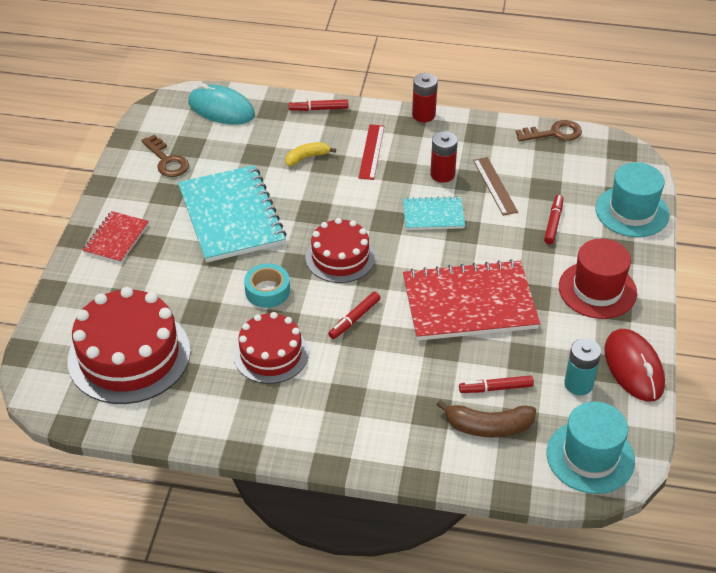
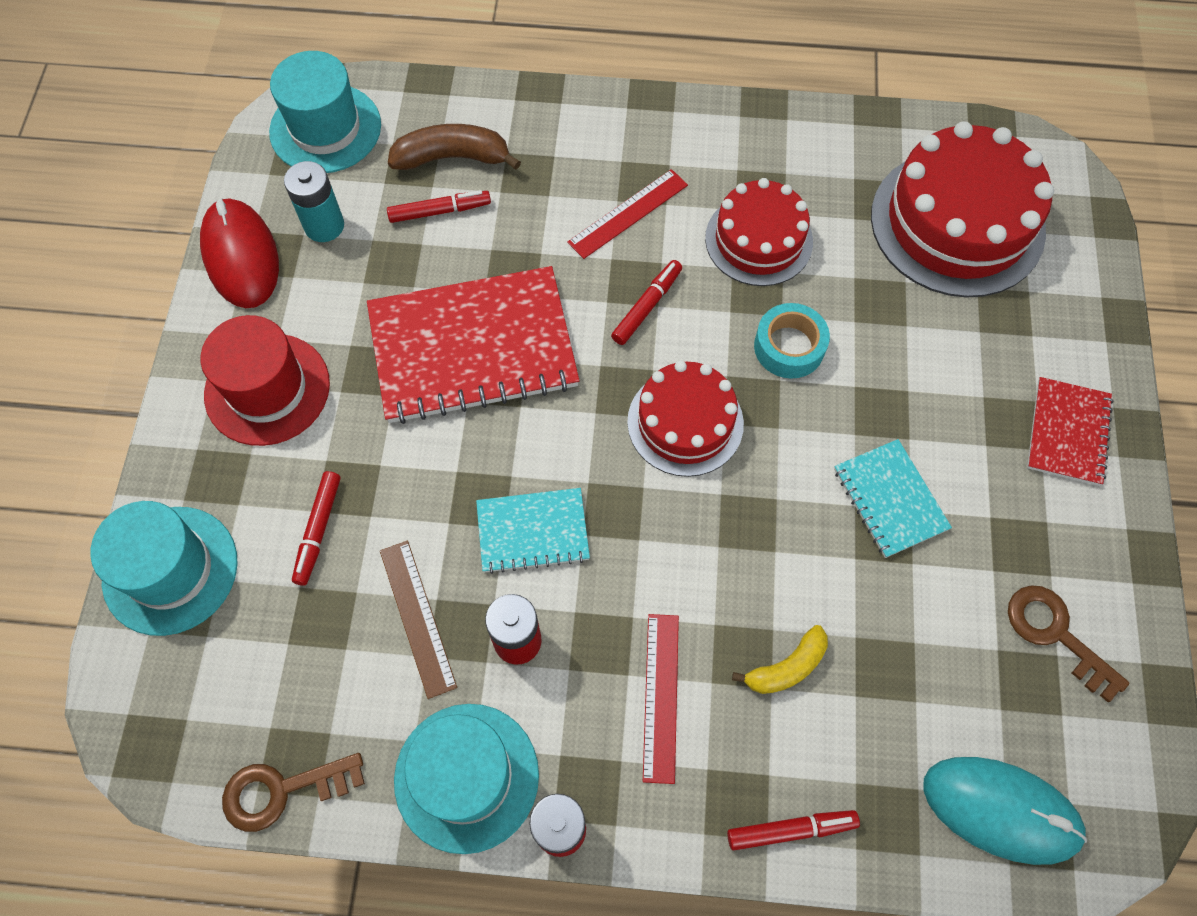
camera: 175 degrees right, 20 degrees up
(231, 216) = (890, 499): turquoise notebook -> turquoise notebook, size x0.52
(359, 377) = (628, 213): none -> red ruler
(467, 132) = (466, 777): none -> turquoise hat

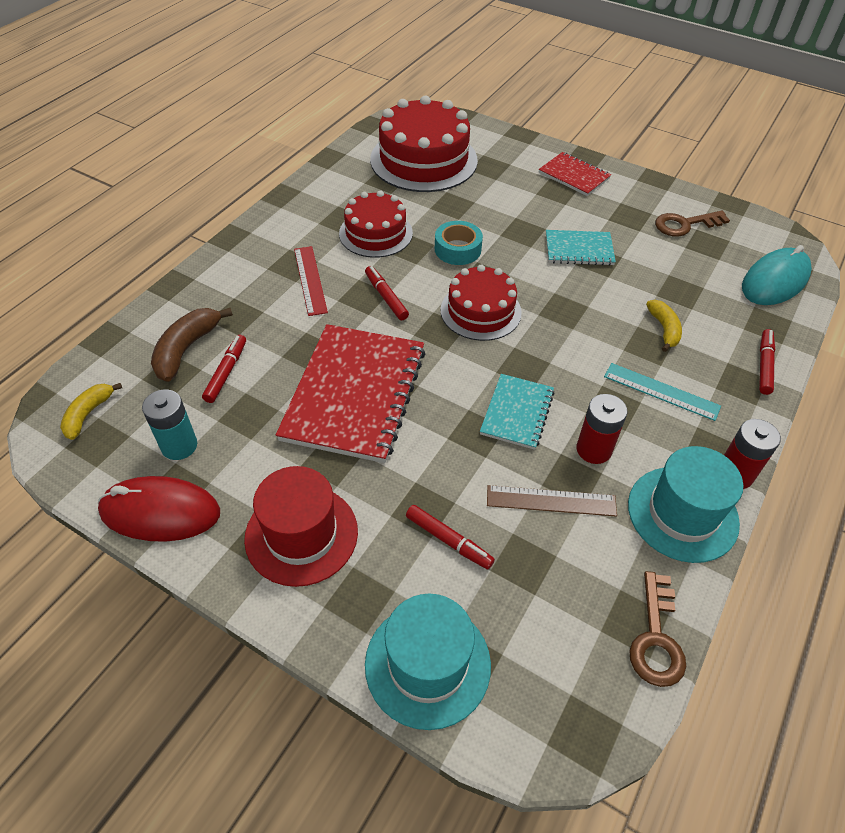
camera: 65 degrees left, 15 degrees down
(325, 128) = (88, 414): turquoise hat -> yellow banana
(660, 696) = (661, 391): red ruler -> turquoise ruler

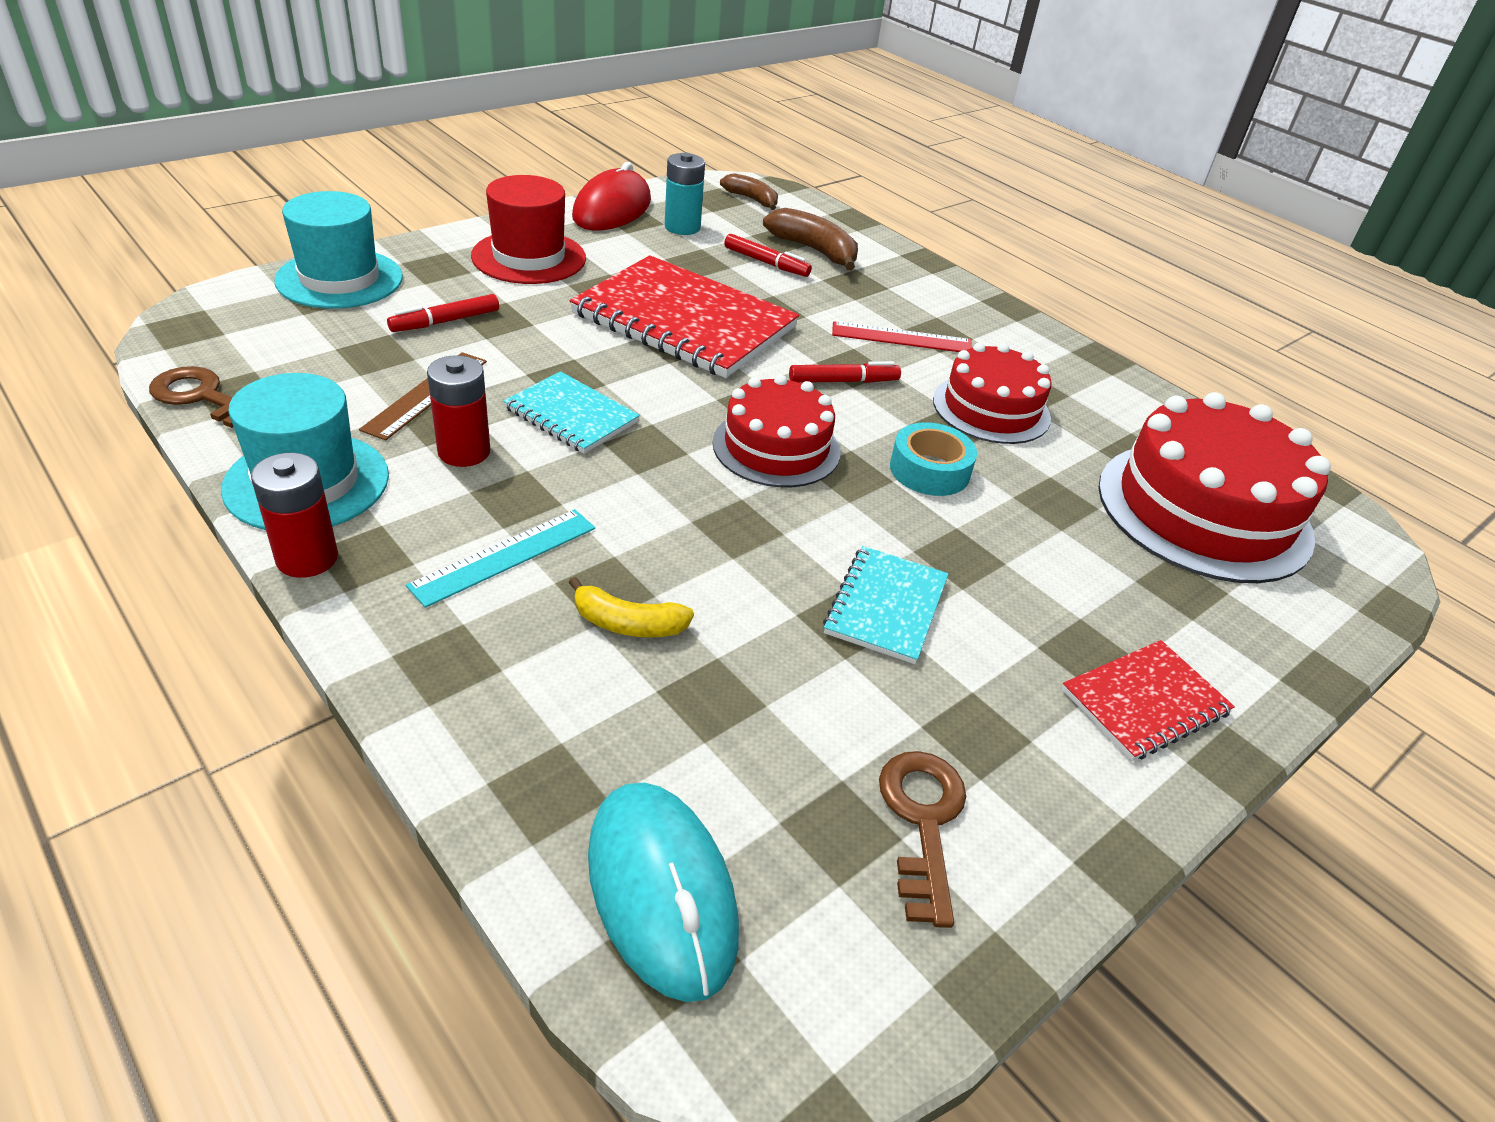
camera: 105 degrees right, 10 degrees down
(88, 414) = (752, 199): yellow banana -> brown banana
(764, 365) = (458, 717): red marker -> none

